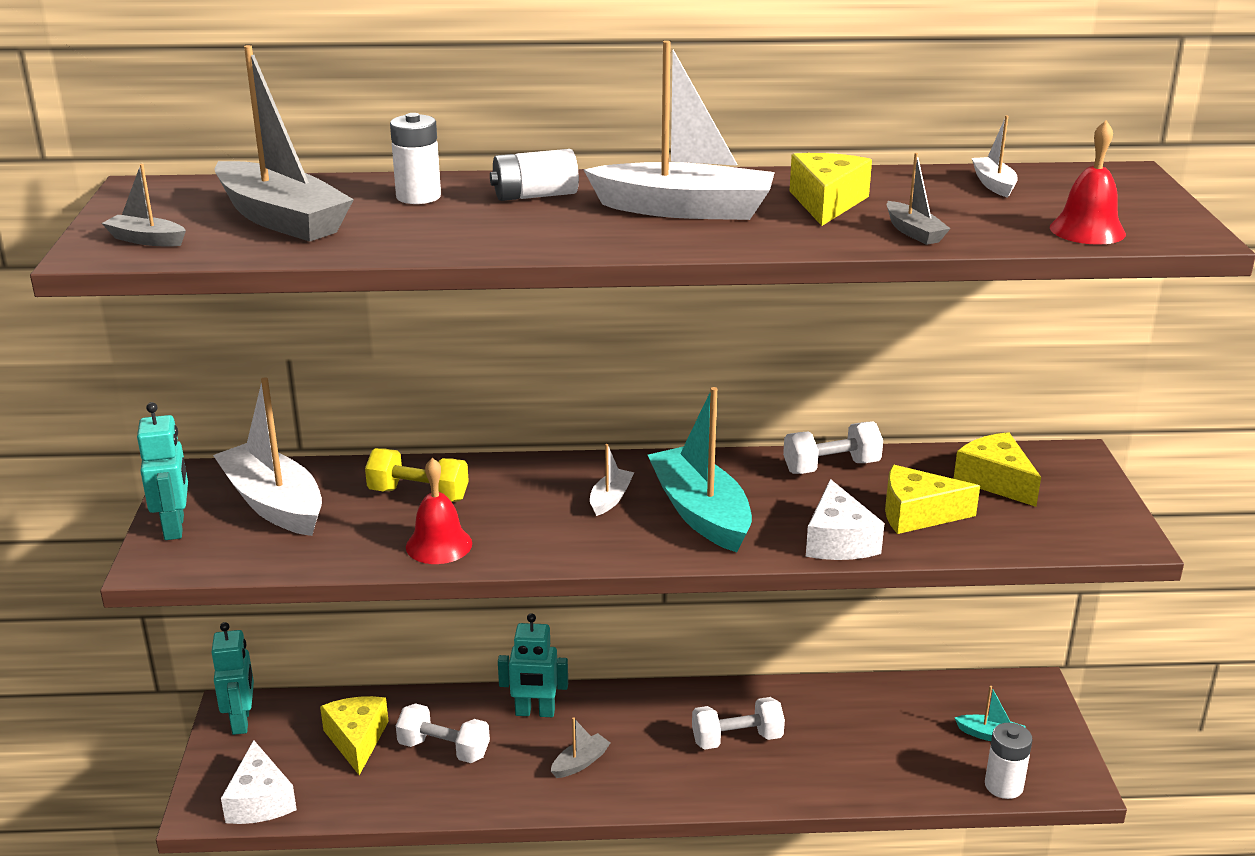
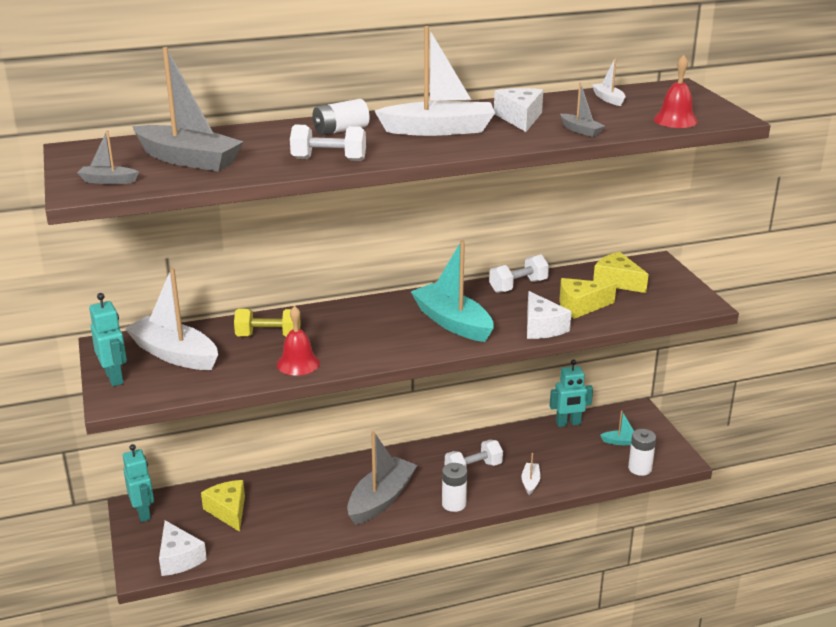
camera: 15 degrees left, 0 degrees up
(418, 196) = (267, 138): white battery -> white battery (454, 504)
(444, 749) = (289, 506): white dumbbell -> white dumbbell (329, 160)
(535, 712) = (339, 475): turquoise robot -> turquoise robot (568, 423)
(580, 763) = (381, 499): grey boat -> grey boat, size x2.18
(610, 499) = (393, 322): white boat -> white boat (530, 482)
(826, 203) = (520, 118): yellow cheese -> white cheese

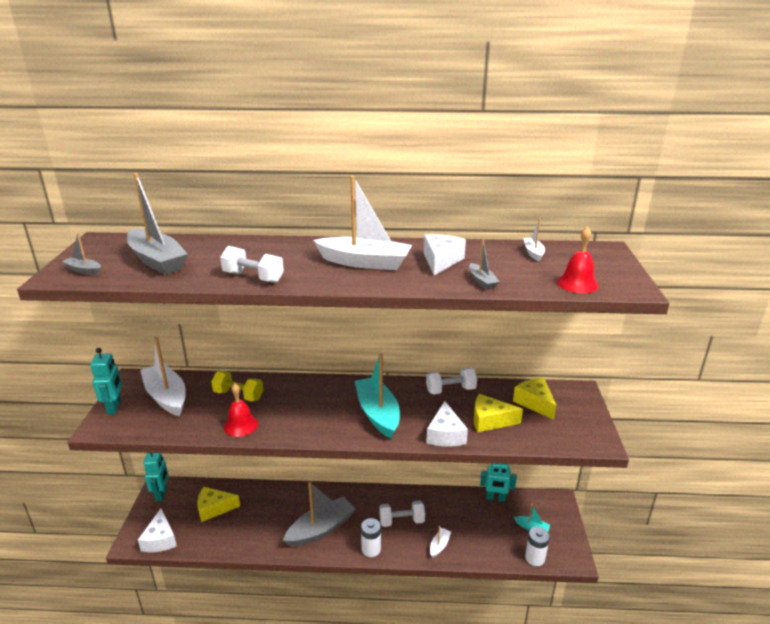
camera: 20 degrees right, 0 degrees up
(228, 511) = (214, 508): yellow cheese -> yellow cheese turned 90 degrees counterclockwise
(341, 130) = (291, 251): white battery -> none

